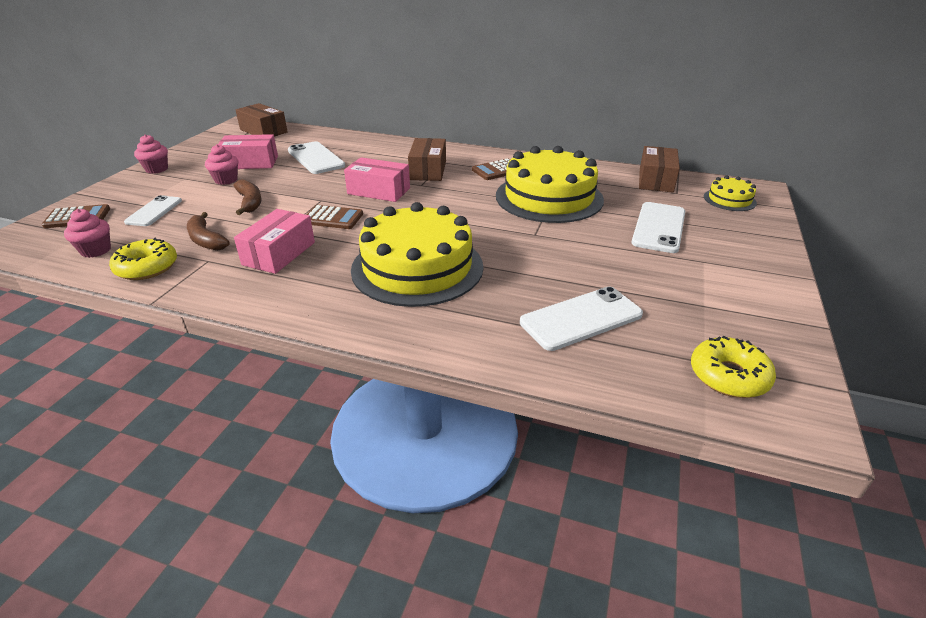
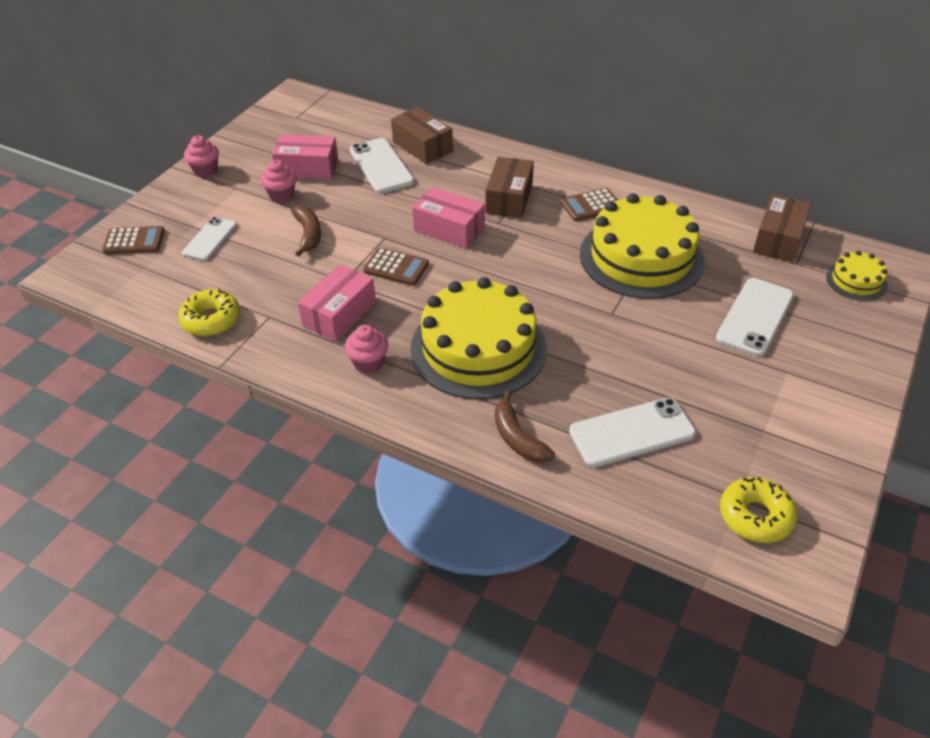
camera: 10 degrees right, 10 degrees up
(96, 250) = (159, 291): pink cupcake -> pink cupcake (368, 363)
(206, 240) = (265, 287): brown banana -> brown banana (517, 438)
(263, 131) = (321, 111): brown box -> brown box (422, 146)

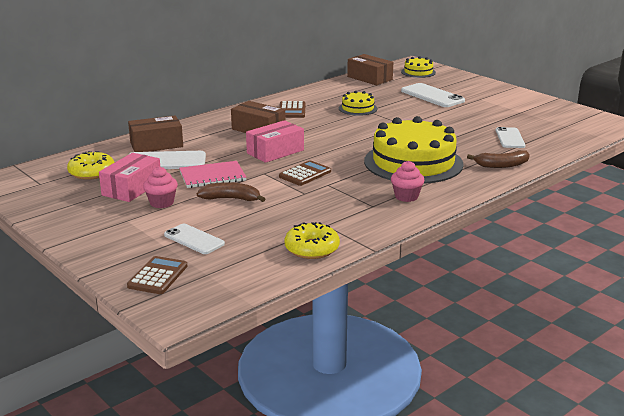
camera: 70 degrees left, 20 degrees down
(205, 171) = (76, 232): pink cupcake -> none
(339, 314) = (344, 199): pink box -> none
(358, 206) = (212, 176): none -> pink notebook
(632, 432) = (510, 138): white phone -> white phone, size x0.66
(641, 257) = (357, 108): yellow cake -> yellow cake, size x0.46
(755, 516) = (579, 125): yellow donut -> yellow donut (92, 172)

